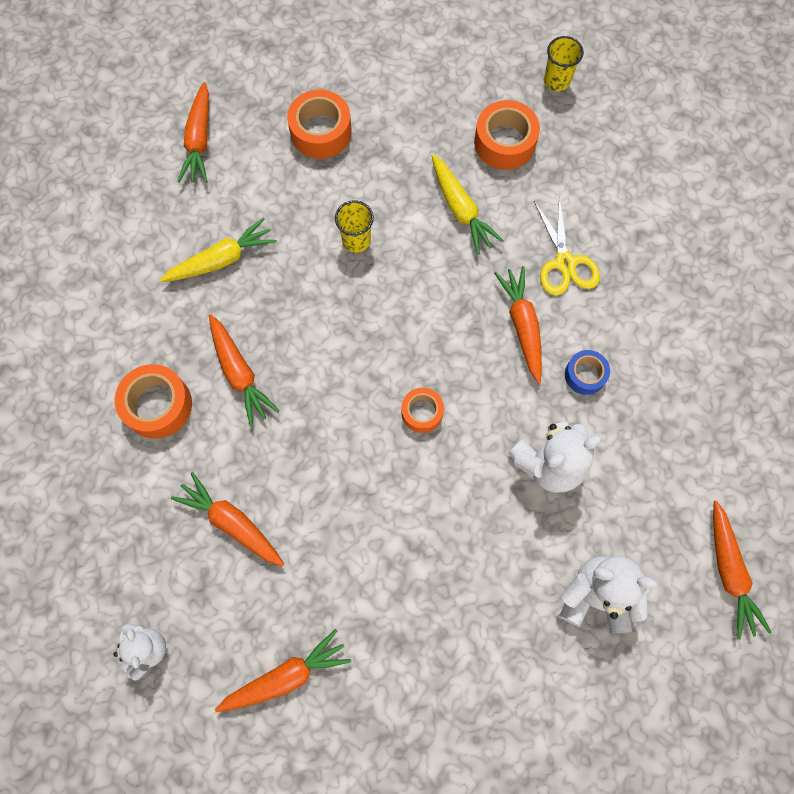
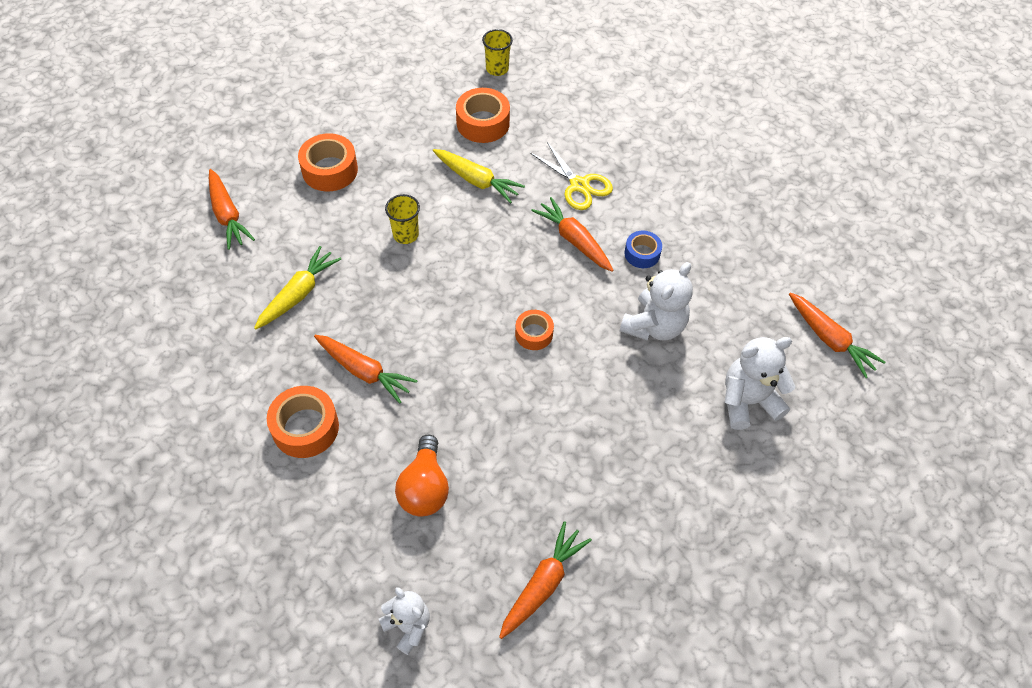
camera: 30 degrees left, 15 degrees down
(231, 522) = (424, 488): orange carrot -> orange light bulb

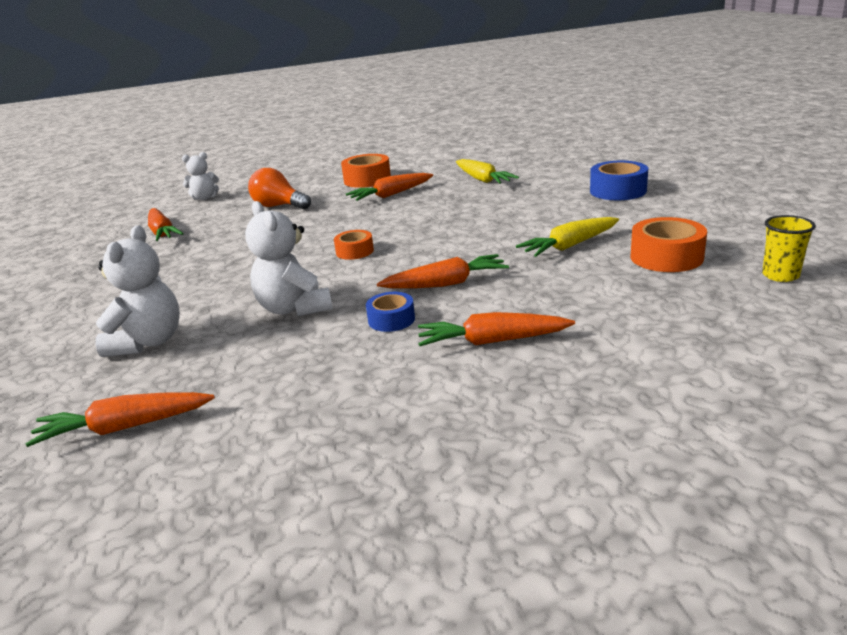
camera: 120 degrees right, 30 degrees down
(228, 215) = (581, 162): orange carrot -> orange carrot (491, 341)
(330, 170) = (618, 191): orange tape -> blue tape
(405, 234) = (516, 213): yellow cup -> none
(579, 185) = (528, 299): yellow scissors -> none

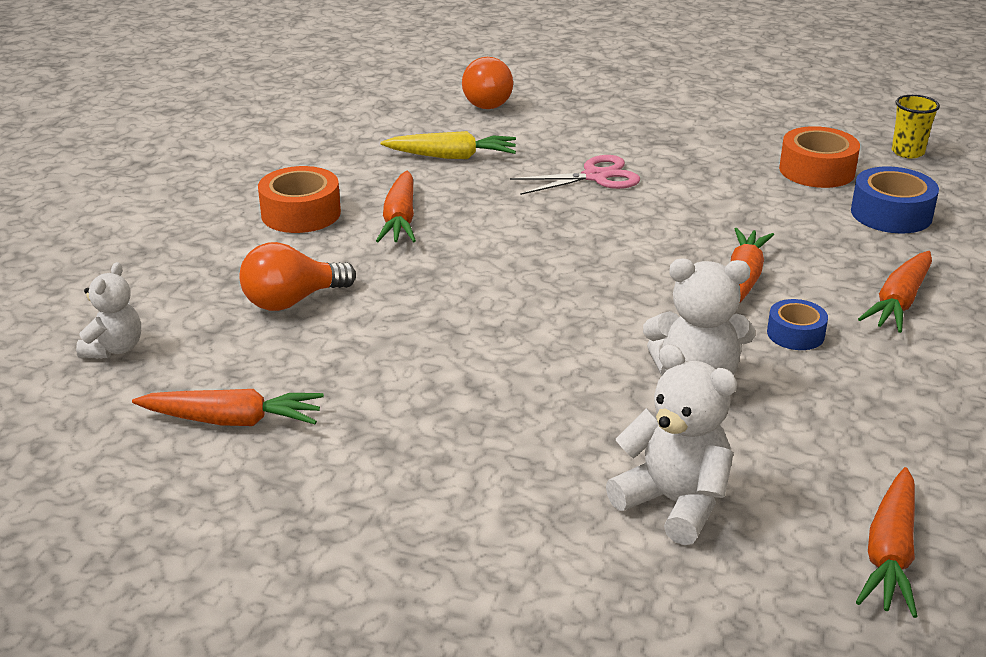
camera: 60 degrees left, 5 degrees up
(354, 251) = (571, 299): orange tape -> none
(521, 210) = (595, 177): none -> pink scissors
(568, 163) = (487, 102): none -> orange light bulb
(569, 246) = (732, 194): yellow carrot -> none
(618, 191) = (621, 119): blue tape -> blue tape (891, 214)

